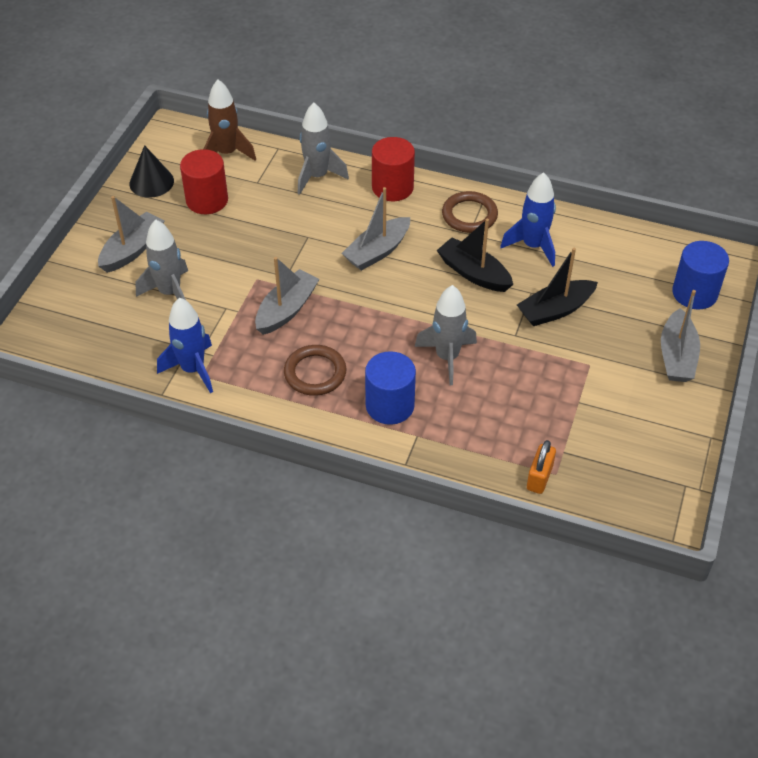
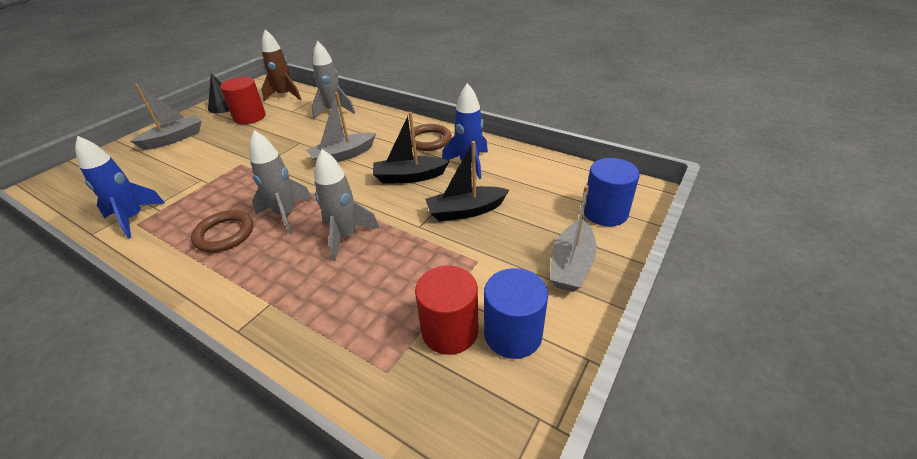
camera: 15 degrees right, 10 degrees down
(170, 293) = (171, 166): grey rocket -> grey rocket (286, 214)
(286, 310) = (243, 185): grey boat -> none
(390, 405) = (265, 271): blue cylinder -> blue cylinder (513, 334)
(392, 187) = (382, 120): red cylinder -> red cylinder (450, 331)
(474, 273) = (409, 177): black boat -> black boat turned 60 degrees counterclockwise
(539, 477) = (365, 373): orange padlock -> none

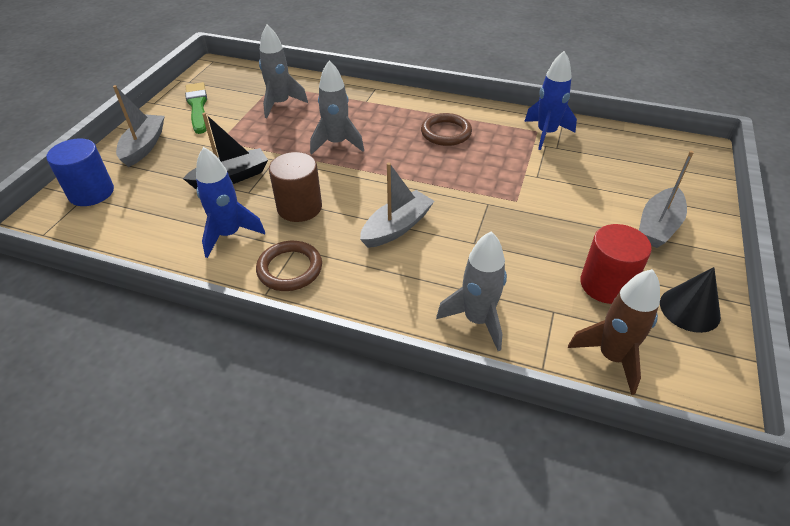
camera: 165 degrees right, 5 degrees up
(286, 214) = (406, 153): grey rocket -> grey rocket (280, 104)
(409, 177) = (299, 207): black boat -> brown cylinder
(450, 331) = (238, 103): red cylinder -> none
(513, 334) = (197, 106): blue cylinder -> green brush

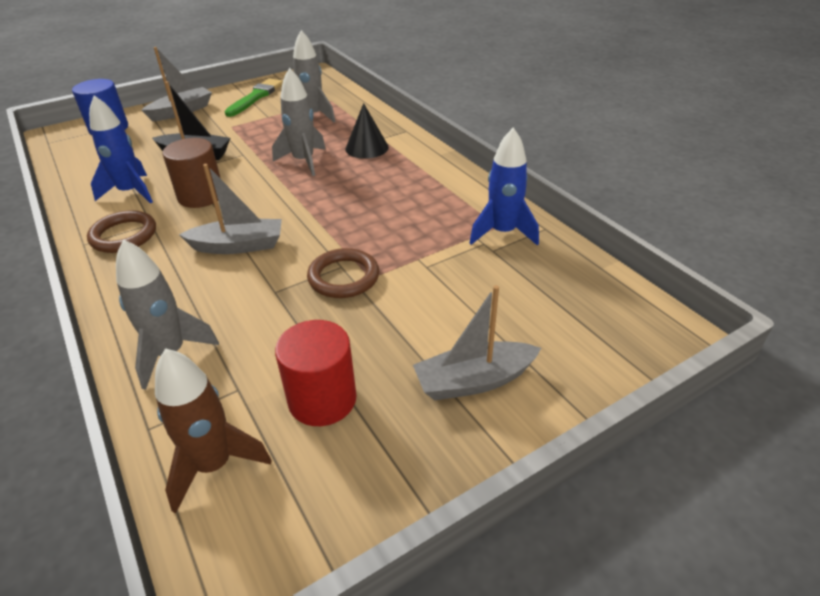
camera: 40 degrees right, 5 degrees down
(446, 133) = (405, 190): brown ring -> brown ring (343, 277)
(689, 309) = (363, 482): black cone -> black cone (366, 148)

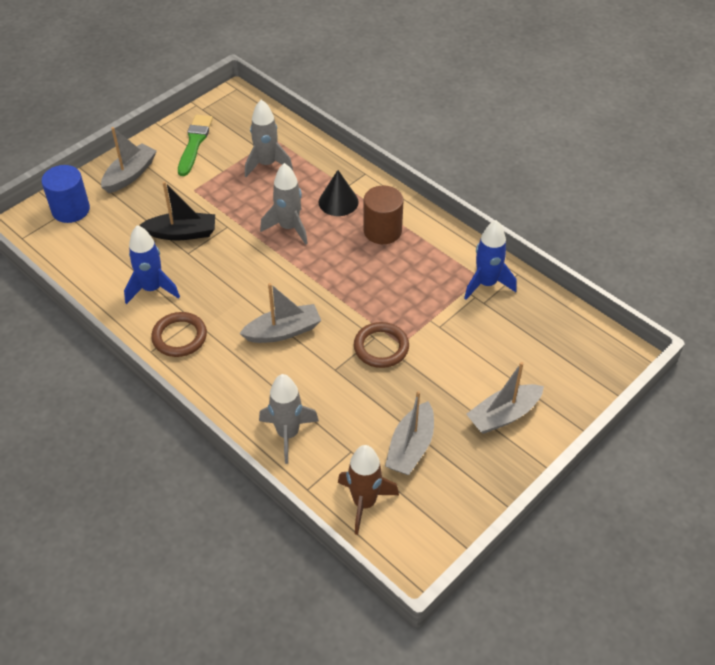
camera: 15 degrees left, 10 degrees up
(201, 196) = (219, 283): brown cylinder -> brown cylinder (382, 231)
(322, 399) = (411, 447): red cylinder -> grey boat

